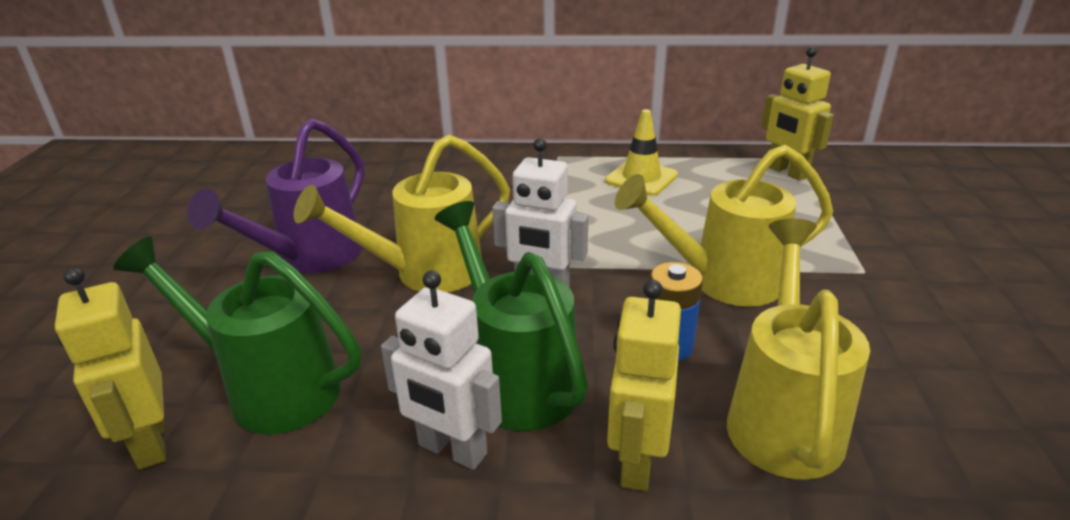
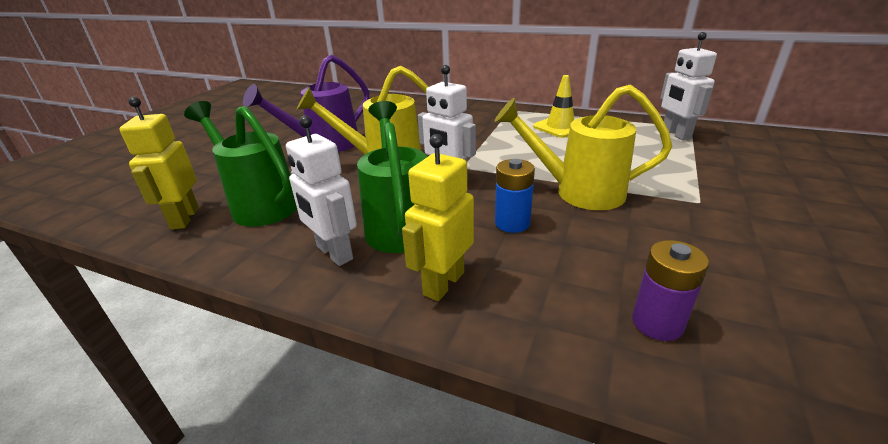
camera: 20 degrees right, 0 degrees up
(783, 415) = (569, 278): yellow watering can -> none
(787, 172) = (675, 134): yellow robot -> white robot
(909, 453) = (657, 323): none -> purple battery

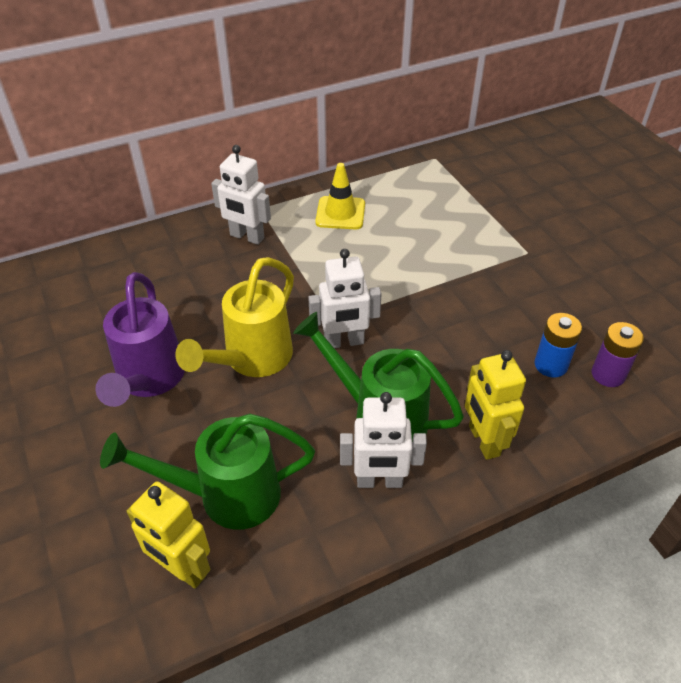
camera: 50 degrees left, 15 degrees up
(512, 223) = (451, 355): blue battery -> blue battery (550, 365)
(577, 192) = (451, 292): yellow watering can -> none
(675, 134) = (436, 175): white robot -> white robot (246, 237)

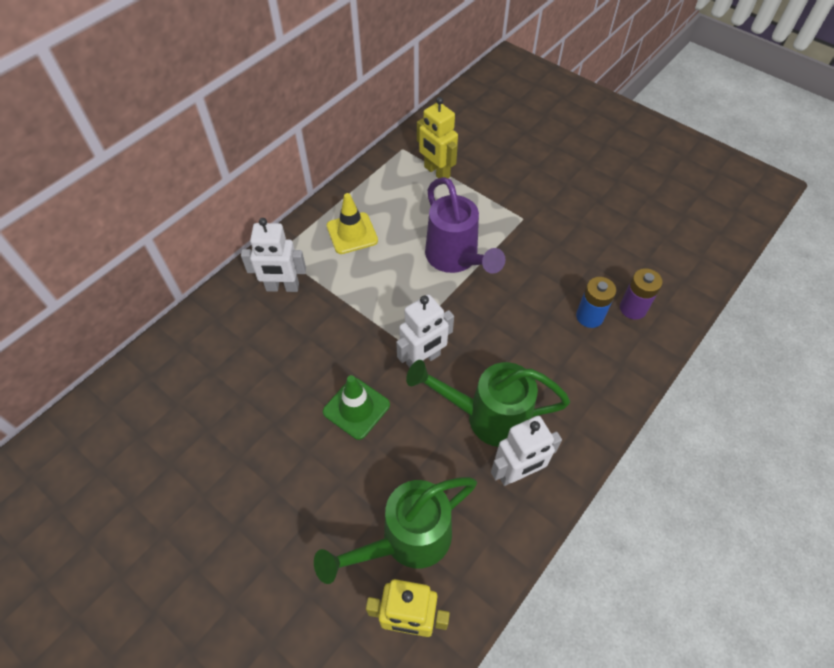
camera: 25 degrees left, 10 degrees up
(148, 381) = (278, 465): purple watering can -> purple watering can (456, 259)
(251, 360) = (356, 408): yellow watering can -> green traffic cone
(483, 441) = (574, 404): yellow robot -> yellow robot (436, 172)

